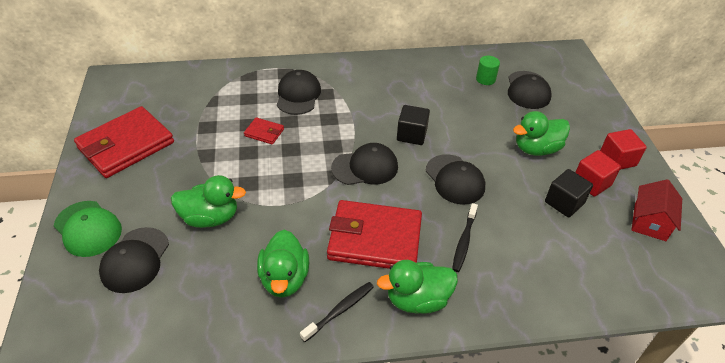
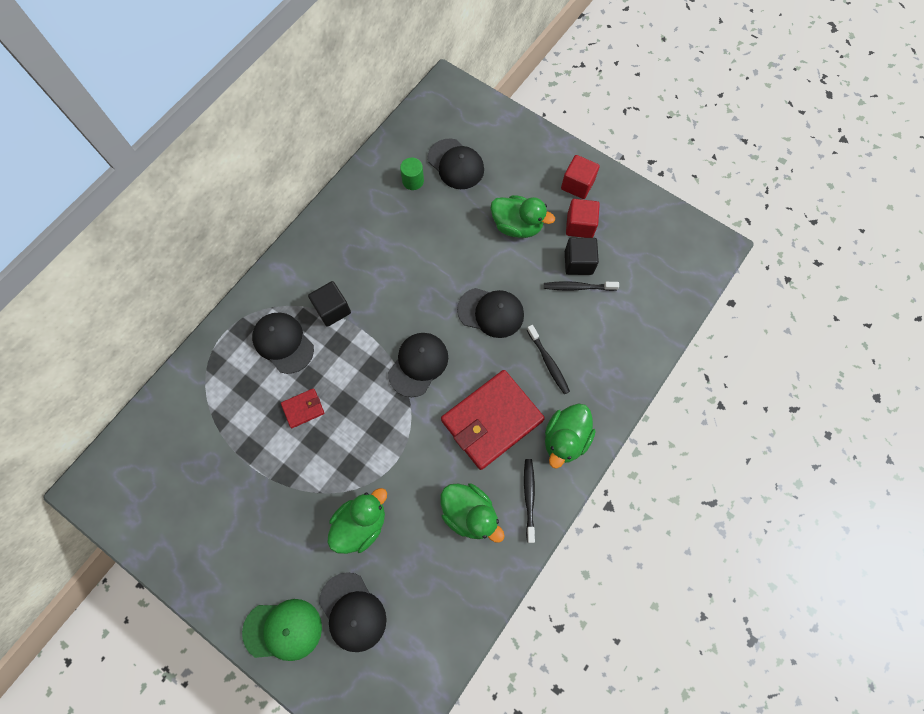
camera: 45 degrees left, 25 degrees up
(126, 145) = (206, 535): red wallet -> none
(411, 135) = (418, 298): black cube -> black cube (332, 309)
(536, 149) = (517, 226): green duck -> green duck turned 90 degrees counterclockwise
(546, 216) = (578, 287): none -> black toothbrush
(650, 222) = (641, 228): red house -> none

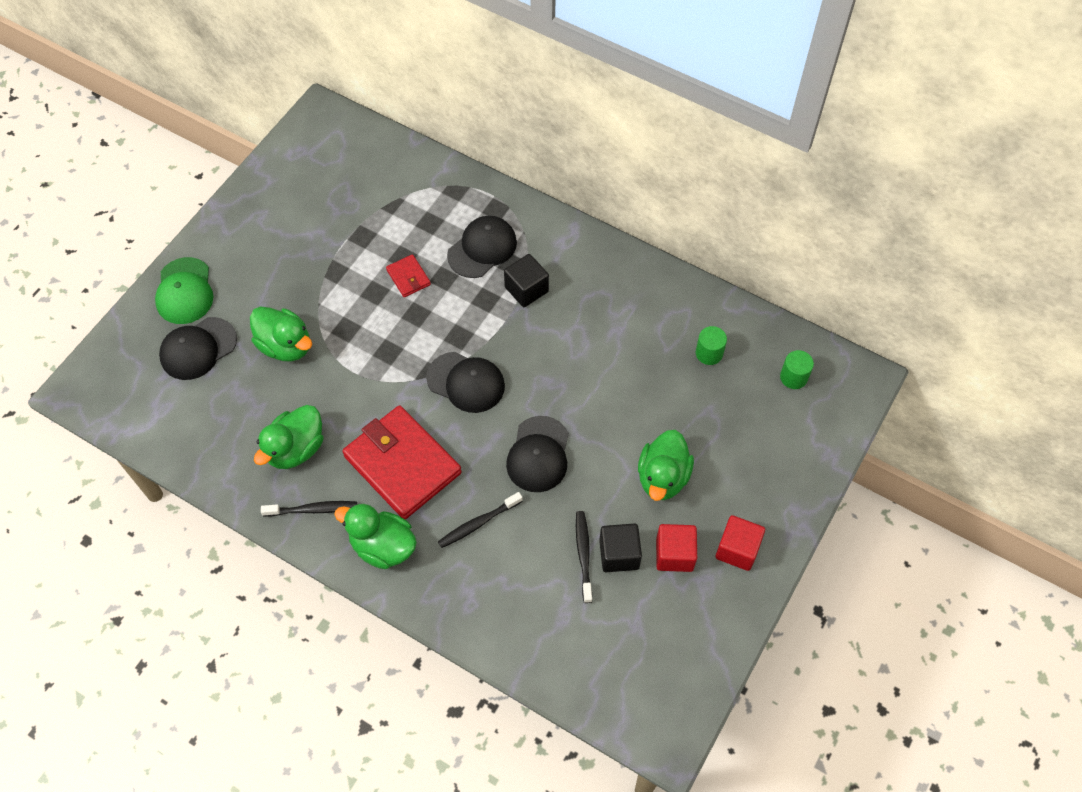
camera: 85 degrees right, 10 degrees down
(440, 128) = (793, 377): none -> green cylinder
(456, 164) = (742, 399): black cap -> none

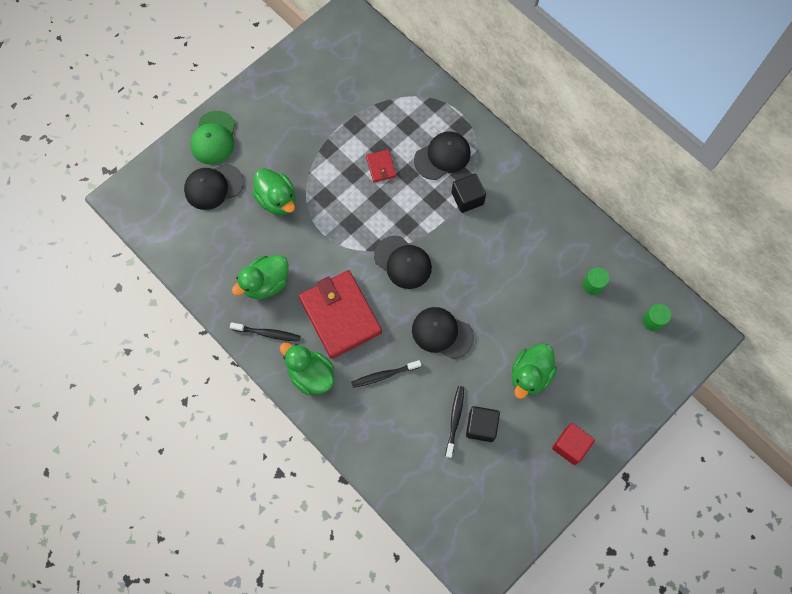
camera: 15 degrees right, 10 degrees up
(538, 454) = (442, 333): black cap -> black cap turned 90 degrees clockwise
(674, 554) = (522, 437): red cube -> none

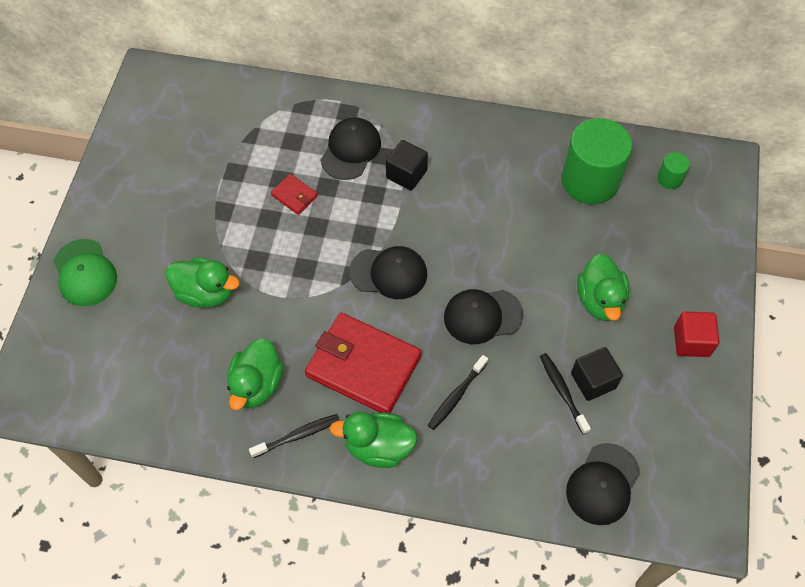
camera: 35 degrees left, 10 degrees down
(213, 186) = (121, 322): black cap -> black cap (603, 484)
(593, 285) = (590, 180): green cylinder -> green cylinder, size x2.27

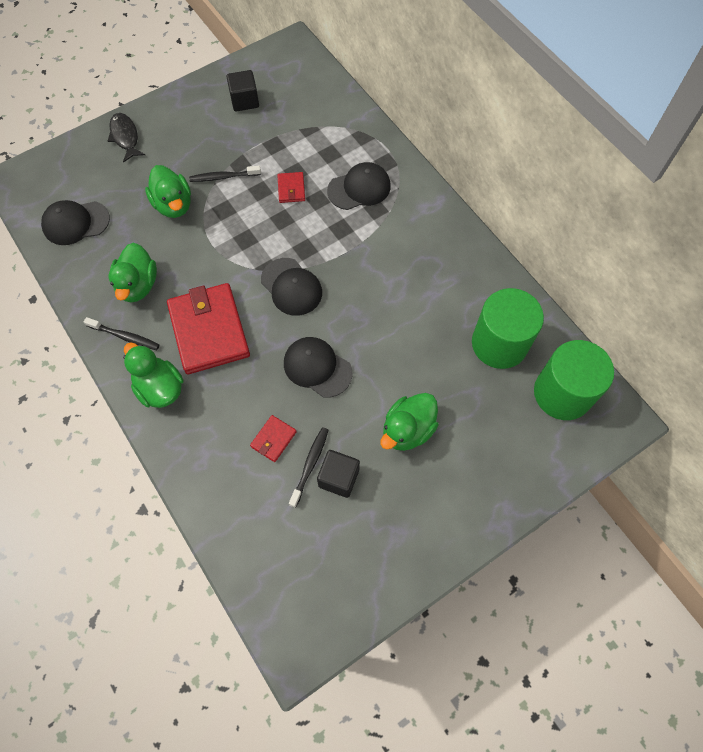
camera: 45 degrees right, 5 degrees up
(85, 273) = (125, 137): green cap -> black fish
(256, 385) = (138, 285): green duck -> green duck turned 60 degrees counterclockwise
(406, 174) = (377, 233): black cube -> black cube (244, 101)
(456, 396) = (241, 402): black toothbrush -> black toothbrush (223, 177)
(514, 399) = (273, 439): none -> red wallet
(603, 484) = (264, 550): black cap -> black cap (76, 223)
(669, 179) = (562, 393): green cylinder -> green cylinder, size x2.27
(691, 341) = (439, 519): red cube -> none

